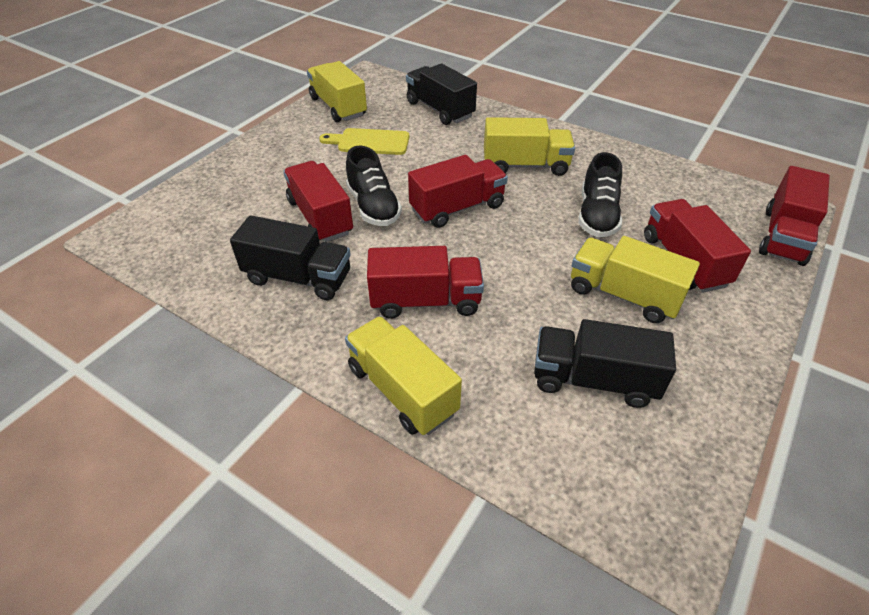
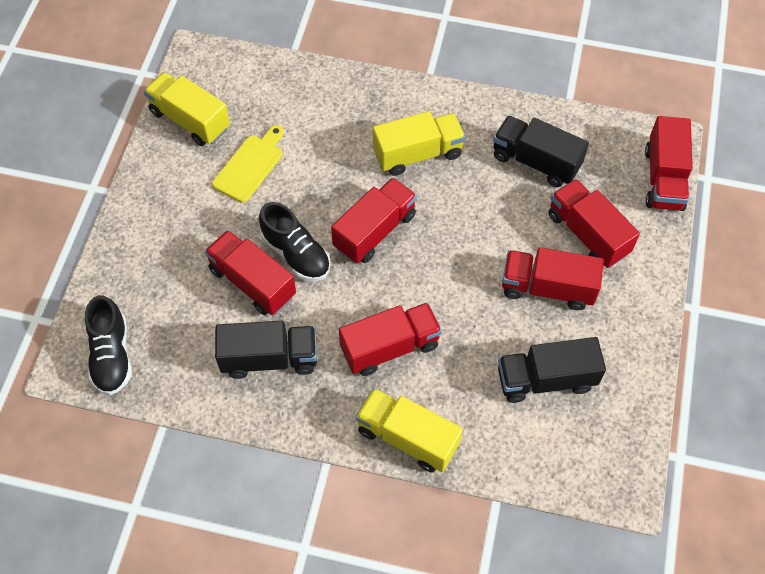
camera: 20 degrees left, 15 degrees up
(369, 142) = (250, 165): yellow cutting board -> yellow cutting board turned 135 degrees clockwise
(440, 110) = (301, 94): black truck -> black truck (535, 161)
(597, 216) = (502, 202): black shoe -> black shoe (112, 355)
(623, 295) = (547, 288): yellow truck -> red truck

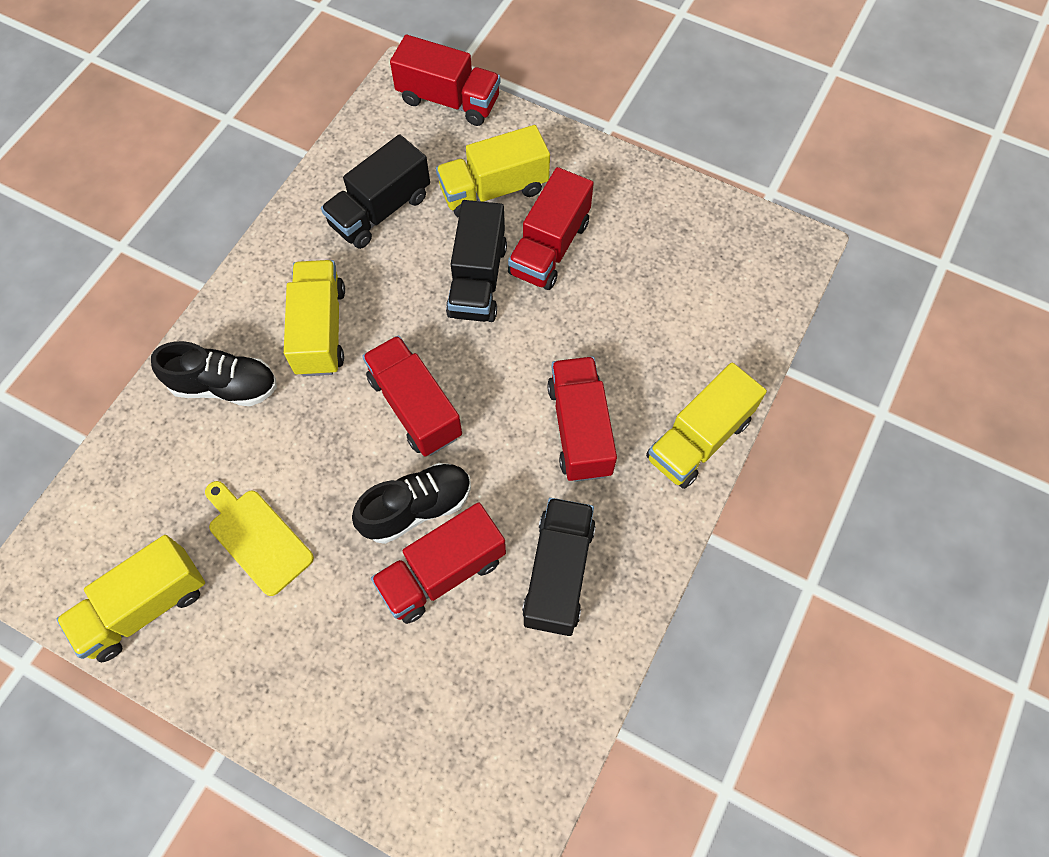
camera: 75 degrees left, 5 degrees up
(112, 355) = (498, 786): black shoe -> black shoe (225, 386)
(546, 379) = (660, 282): black truck -> black truck (477, 280)
(587, 234) = (494, 190): red truck -> yellow truck

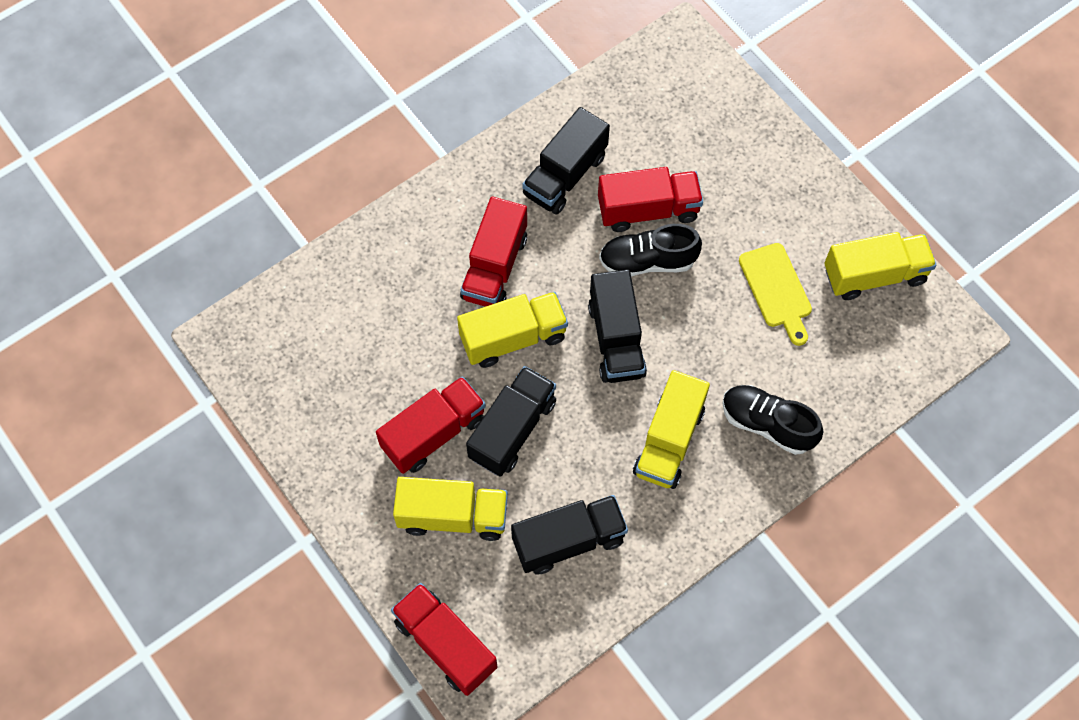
camera: 155 degrees left, 0 degrees up
(415, 407) = (616, 339): red truck -> black truck
(698, 439) = (409, 222): yellow truck -> yellow truck (513, 338)

